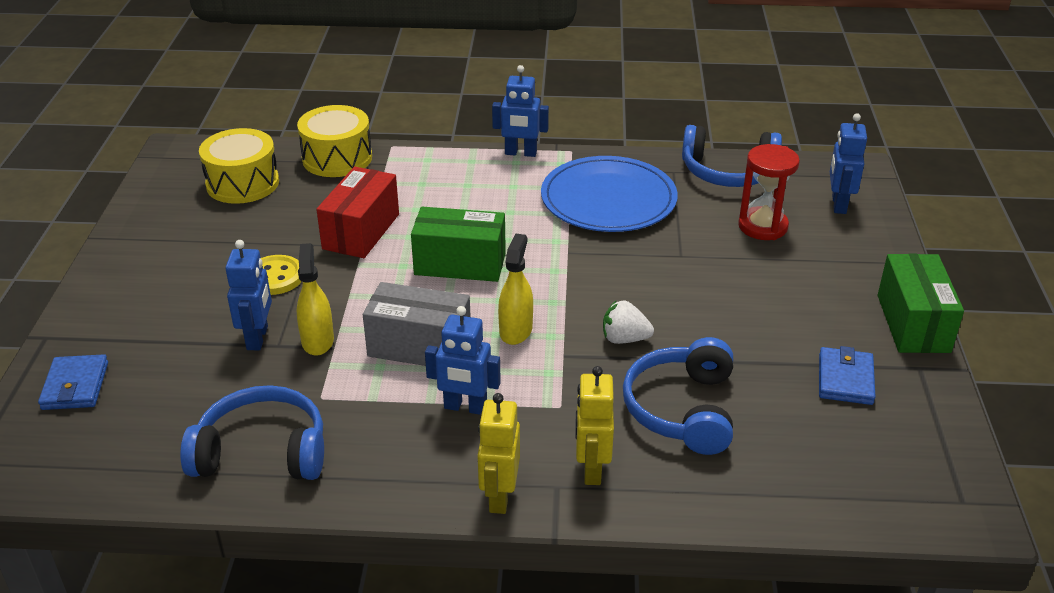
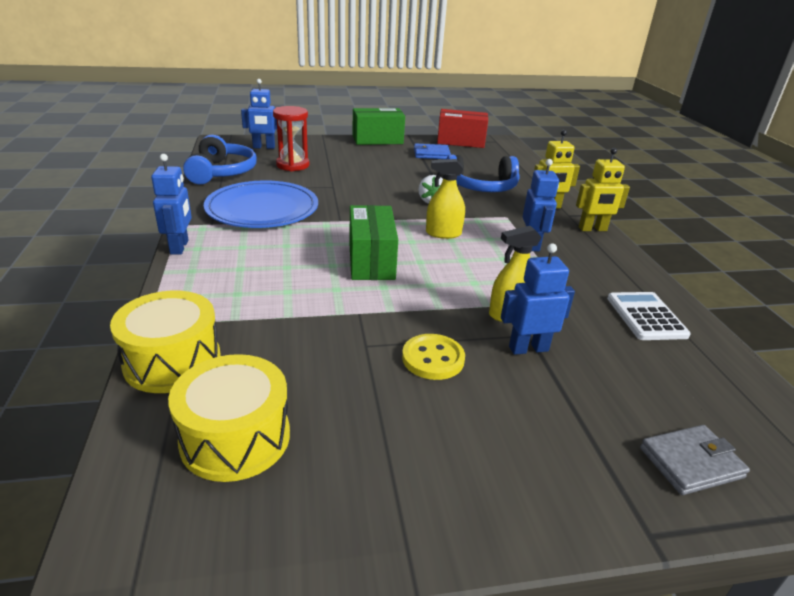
camera: 105 degrees left, 5 degrees down
(75, 386) = (691, 463): blue wallet -> grey wallet
(262, 452) = (646, 317): blue headphones -> white calculator
(361, 231) = (334, 317): red box -> red box (460, 142)
(419, 347) = (484, 267): grey box -> none

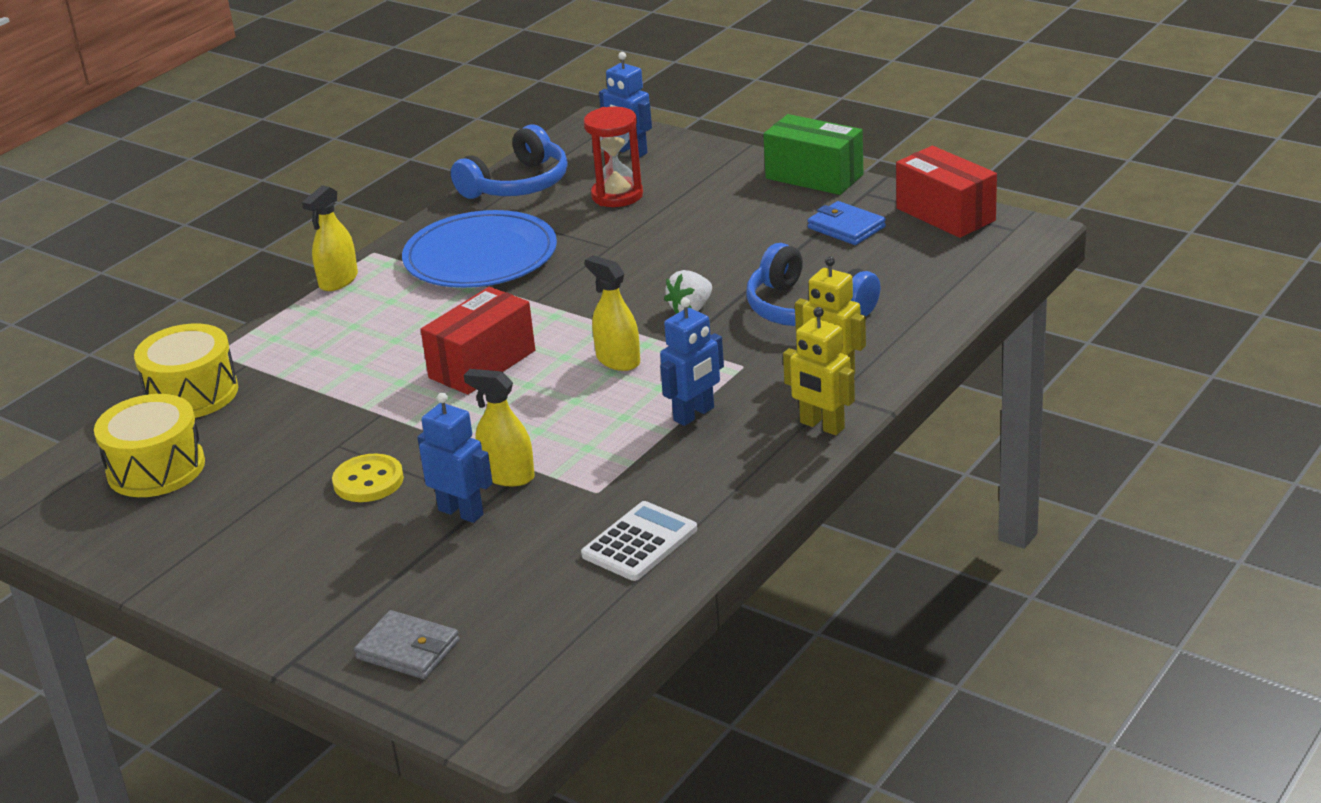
camera: 50 degrees right, 0 degrees up
(180, 247) = (338, 281): blue robot -> yellow spray bottle
(371, 261) = (482, 364): green box -> red box

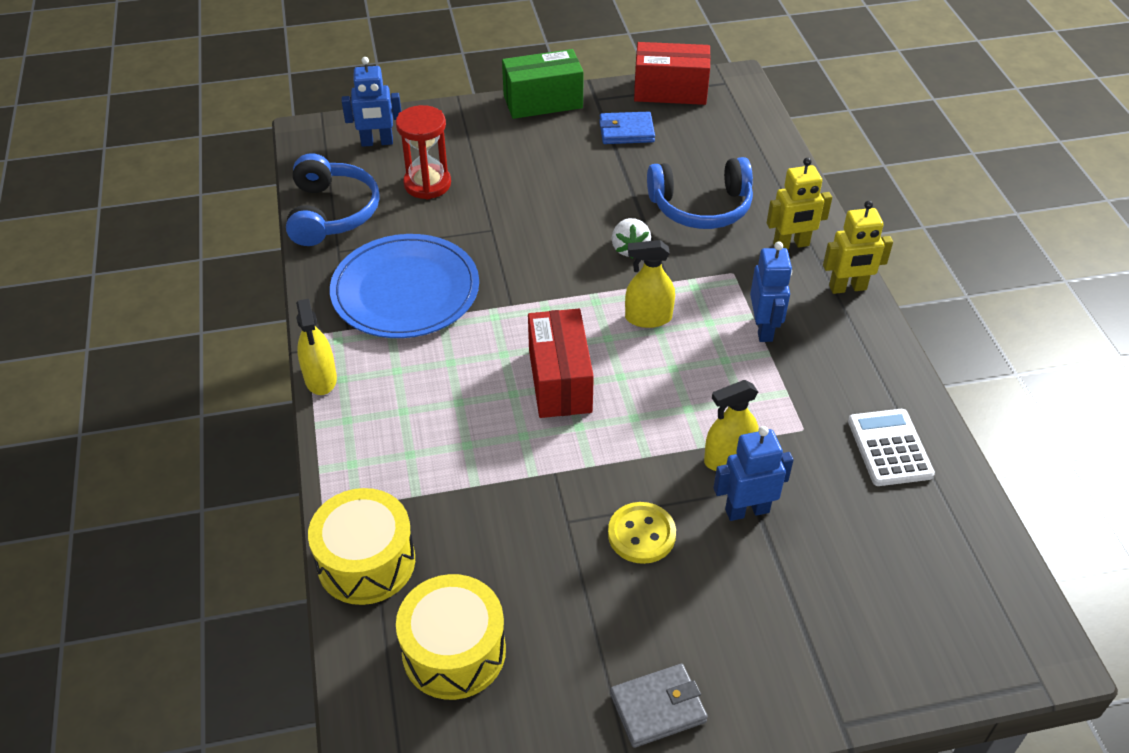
camera: 50 degrees left, 15 degrees up
(408, 650) = (896, 646): grey wallet -> grey wallet (658, 708)

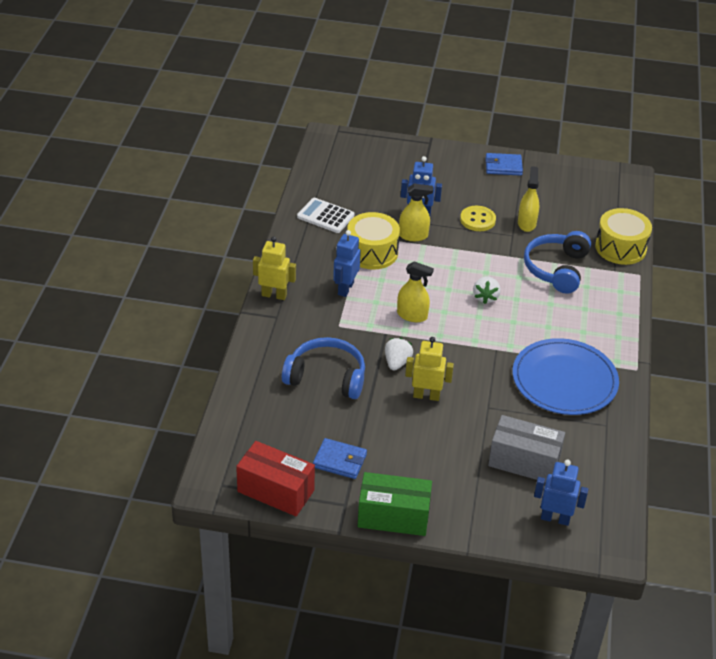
camera: 160 degrees left, 5 degrees down
(320, 378) = (632, 341): yellow spray bottle -> yellow spray bottle (526, 223)
(332, 213) = (606, 459): blue headphones -> blue headphones (556, 269)
(427, 184) = (524, 462): red hourglass -> grey box
(454, 651) = (586, 206): yellow drum -> yellow drum (372, 252)
(560, 381) = (485, 297): red box -> white strawberry
(658, 708) = (503, 166): grey wallet -> blue wallet
(791, 245) = (286, 332): yellow robot -> yellow robot (426, 396)
(889, 448) = (325, 216): white calculator -> white calculator turned 105 degrees clockwise

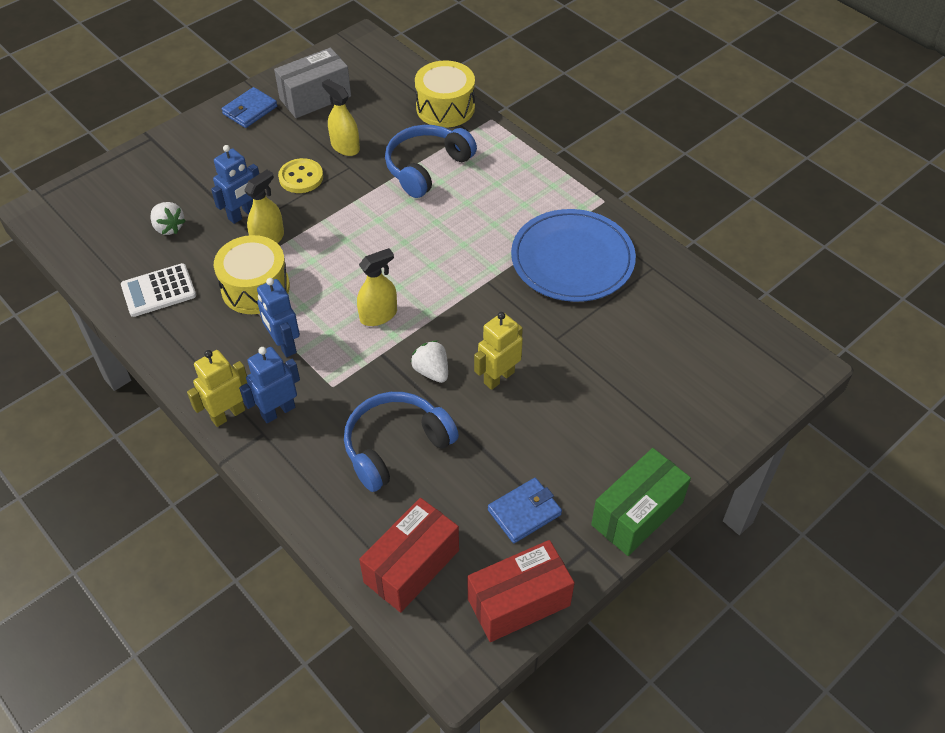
camera: 50 degrees left, 10 degrees up
(253, 430) = (411, 566): none -> red box
(485, 297) = (411, 242): white strawberry -> white strawberry (169, 227)
(524, 462) = (648, 358): grey box -> grey box (315, 97)
(555, 518) = (736, 383): blue robot -> blue robot (278, 411)
(556, 269) = (426, 167): blue headphones -> blue headphones turned 75 degrees clockwise

